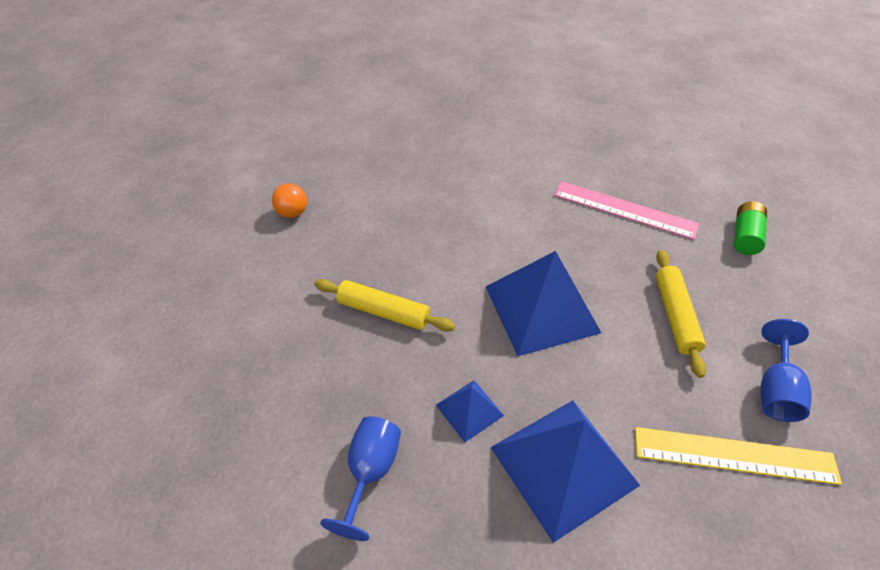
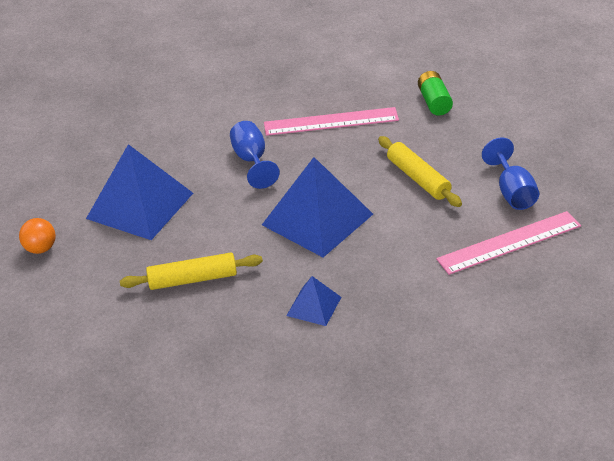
camera: 30 degrees left, 10 degrees down
(370, 471) = (272, 376): blue goblet -> blue goblet (252, 160)
(564, 465) = (404, 303): blue pyramid -> blue pyramid (140, 205)
(734, 455) = (509, 243): yellow ruler -> pink ruler

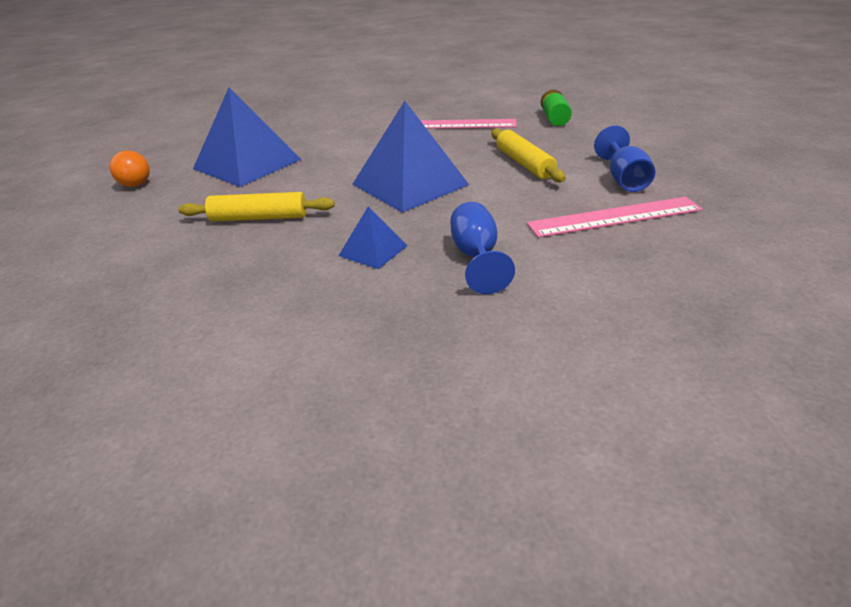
camera: 10 degrees right, 5 degrees down
(252, 160) = (367, 143): blue goblet -> blue goblet (476, 257)

